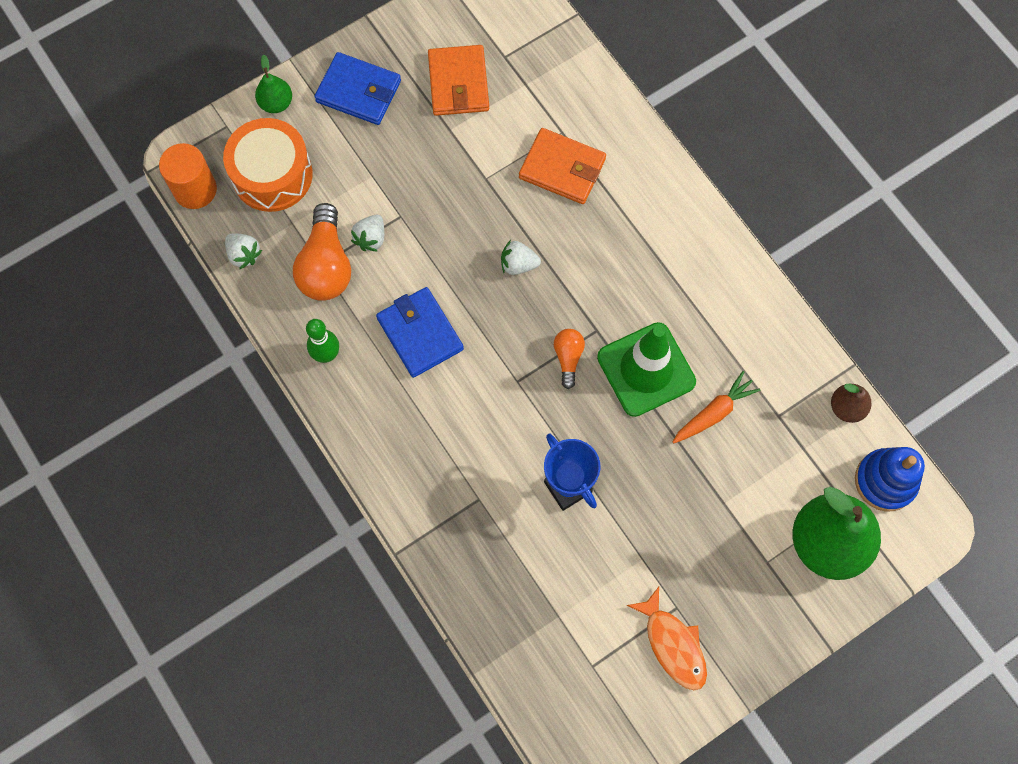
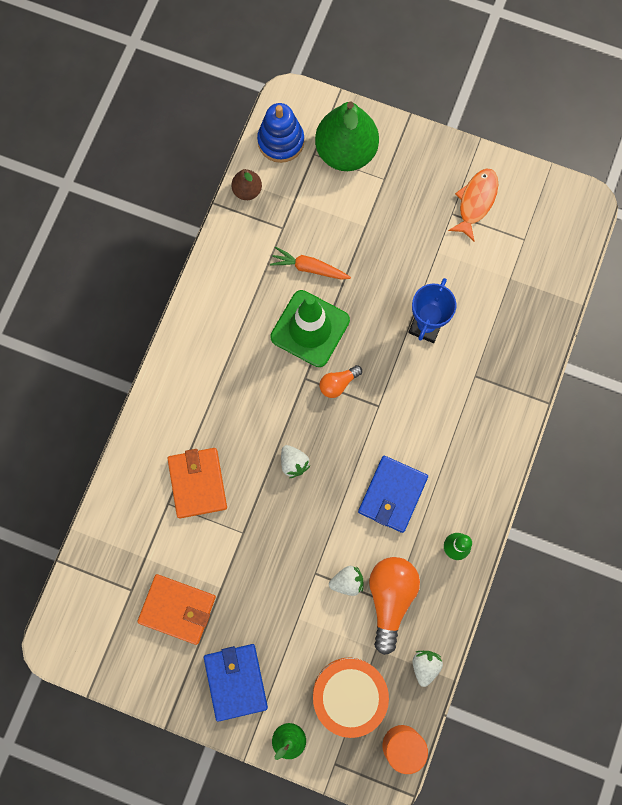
camera: 125 degrees left, 5 degrees up
(326, 265) = (390, 598): orange light bulb -> orange light bulb turned 45 degrees counterclockwise
(458, 83) = (177, 609): orange wallet -> orange wallet turned 60 degrees clockwise

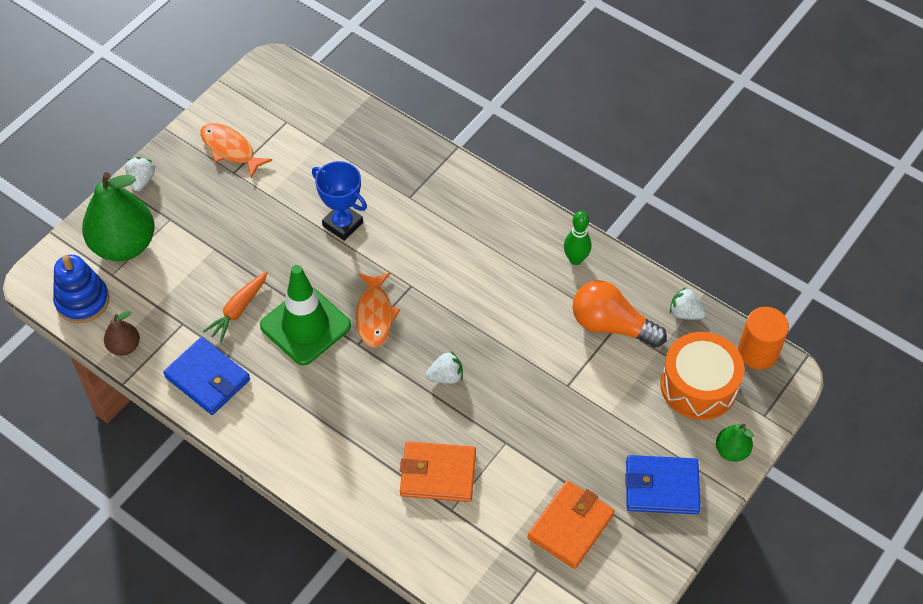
camera: 75 degrees left, 20 degrees down
(338, 384) = (375, 315): orange light bulb -> orange fish
(347, 582) = (584, 359): white strawberry -> white strawberry (141, 180)
(392, 494) = (507, 297): blue wallet -> blue wallet (207, 378)

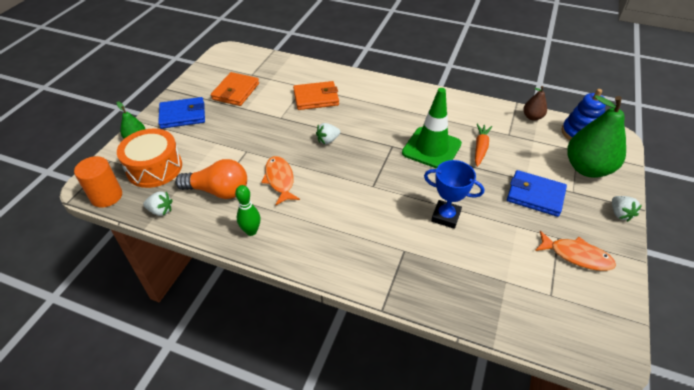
camera: 165 degrees right, 10 degrees down
(207, 378) = (471, 112): blue wallet -> blue wallet (535, 195)
(375, 315) = (389, 163): orange fish -> orange fish (280, 180)

